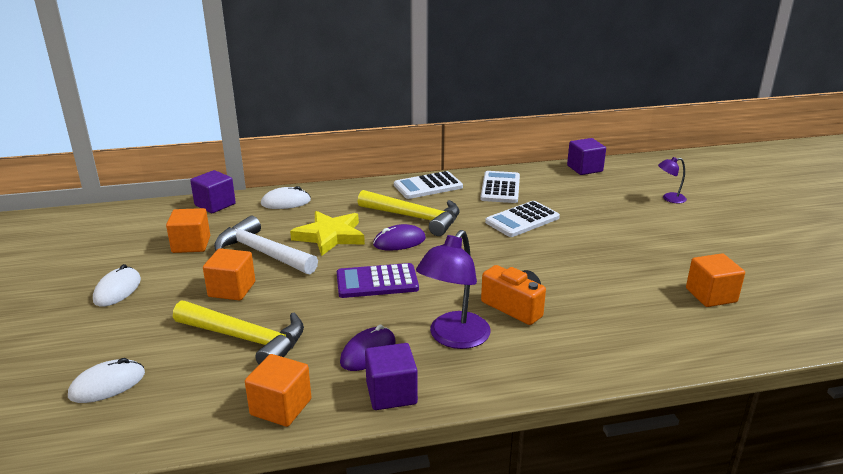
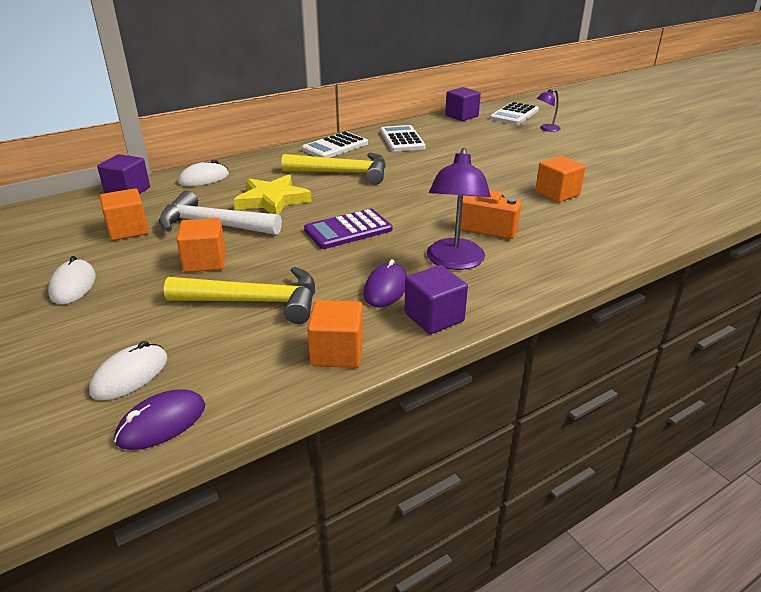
camera: 20 degrees left, 5 degrees up
(399, 241) = (343, 194): purple mouse -> purple mouse (161, 423)
(522, 220) = (440, 161): white calculator -> white calculator (514, 114)
(711, 295) = (632, 192): orange cube -> orange cube (557, 194)

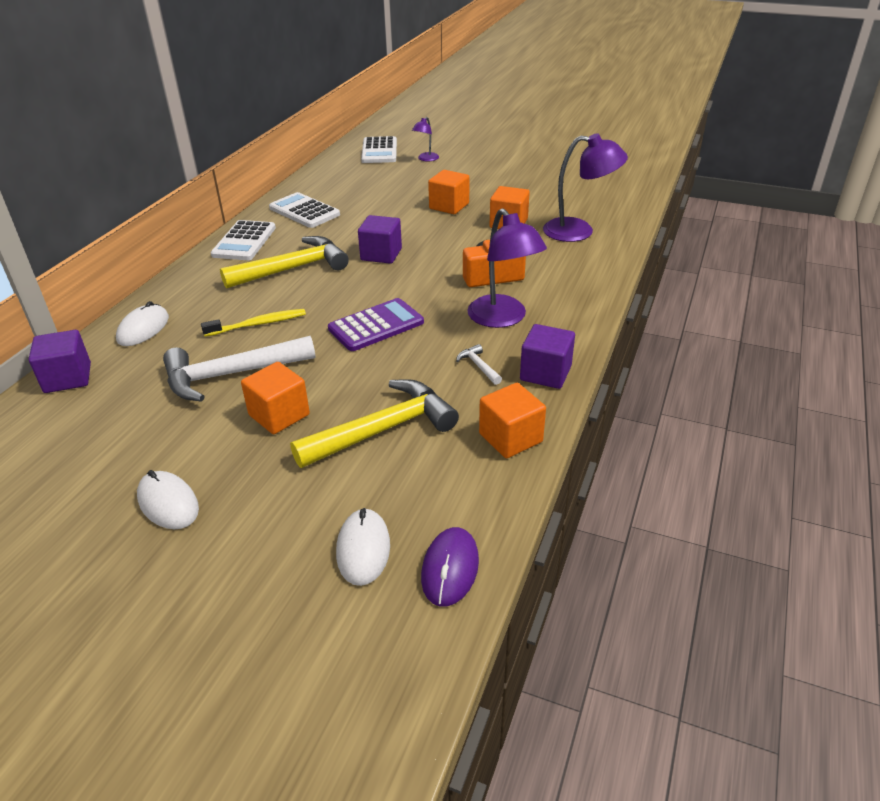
camera: 35 degrees left, 5 degrees up
(128, 230) = (140, 420): orange cube -> orange cube (449, 206)
(272, 200) = (258, 324): yellow star -> yellow toothbrush
(348, 230) = (376, 325): purple calculator -> purple calculator turned 150 degrees counterclockwise
(385, 288) = (478, 366): purple mouse -> white hammer
(461, 116) = (331, 167): purple cube -> purple cube (381, 254)
(618, 219) = (579, 231): none -> purple lamp

